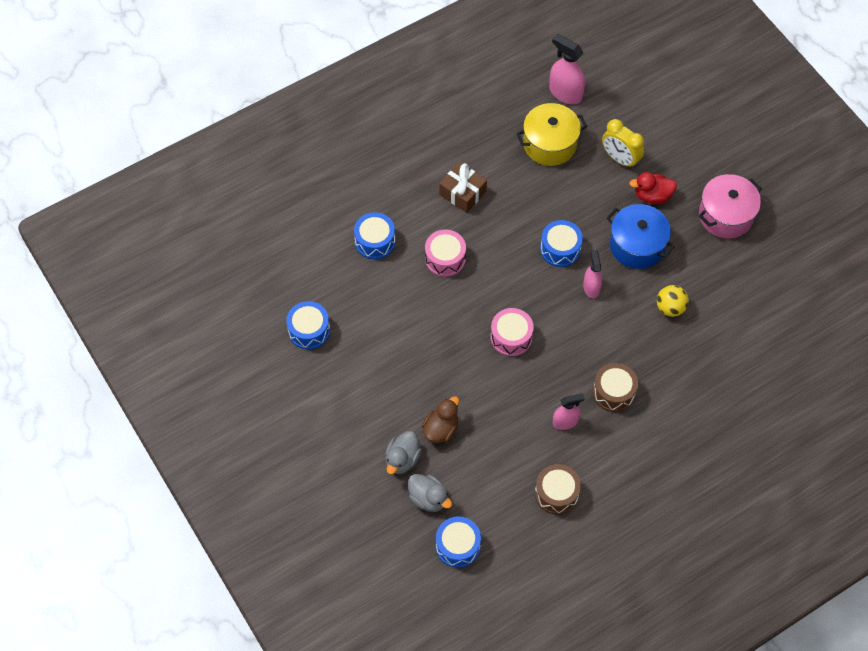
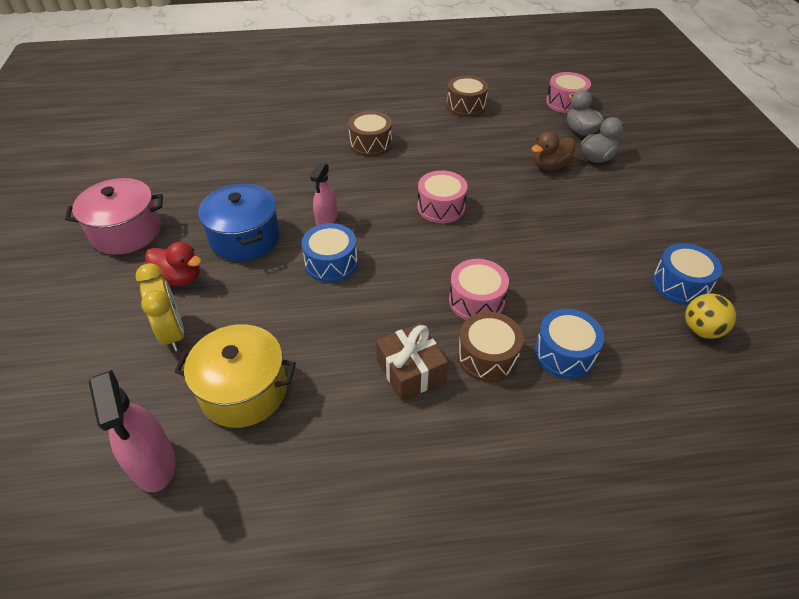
camera: 155 degrees left, 15 degrees down
(421, 220) = (487, 356): none -> brown drum
(458, 546) = (565, 102): blue drum -> pink drum
(565, 421) = (429, 139): pink spray bottle -> none
(670, 308) = (264, 180): yellow ball -> yellow ball (701, 330)

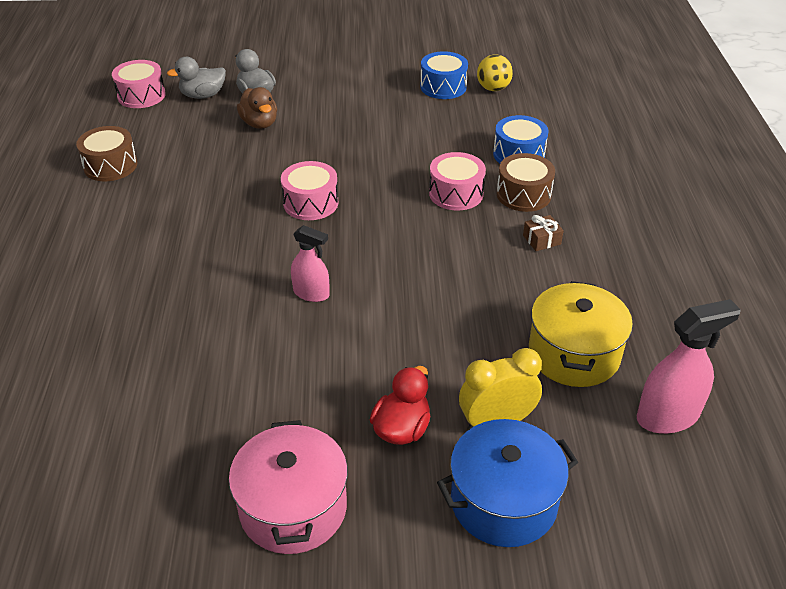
camera: 85 degrees left, 5 degrees down
(245, 238) = (333, 368): blue pot -> blue pot (503, 501)
(331, 263) = (391, 290): blue drum -> none
(371, 144) = (162, 251): brown drum -> none
(411, 371) = (541, 240): brown gift -> brown gift, size x0.57

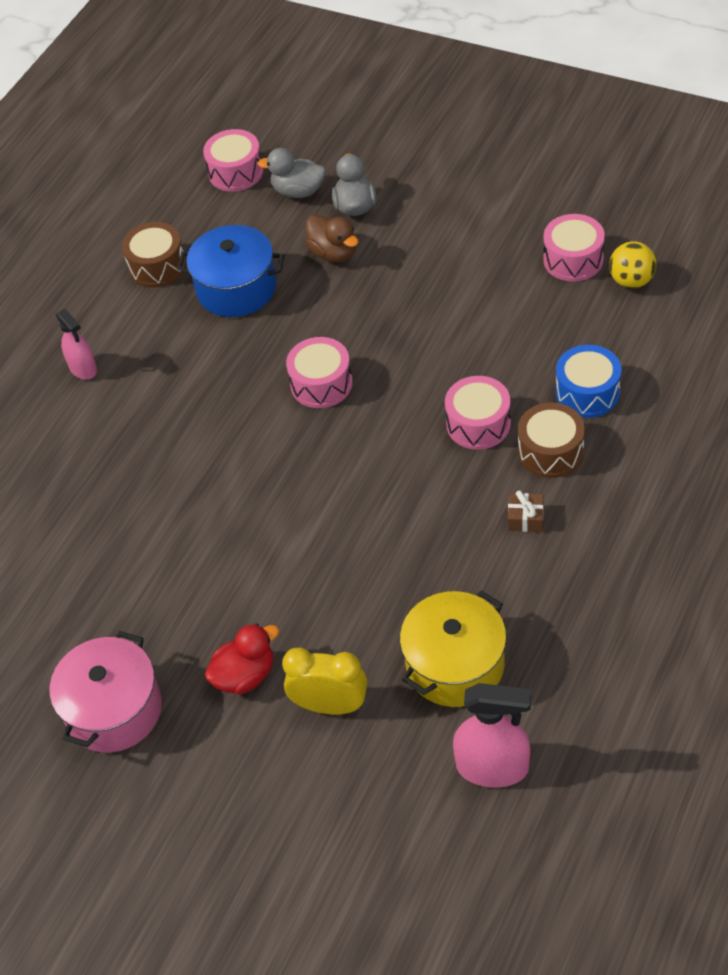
camera: 35 degrees right, 10 degrees up
(259, 123) = (334, 253): brown duck -> brown duck turned 45 degrees counterclockwise
(311, 293) = (255, 497): pink spray bottle -> pink spray bottle (83, 368)
(443, 87) = (573, 259): blue drum -> pink drum
(503, 501) = (283, 781): blue pot -> blue pot (236, 288)

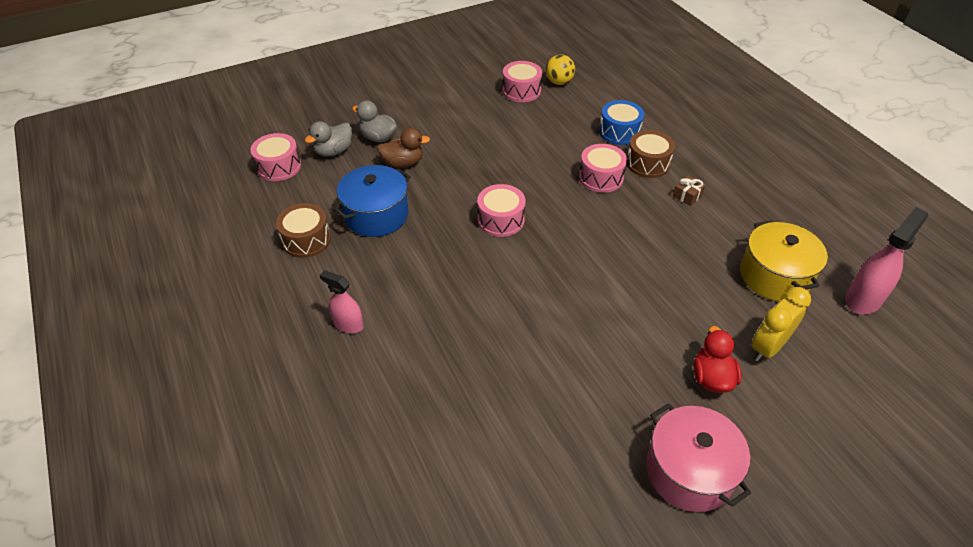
camera: 60 degrees left, 5 degrees down
(83, 368) = (348, 324): pink spray bottle -> pink spray bottle turned 150 degrees counterclockwise

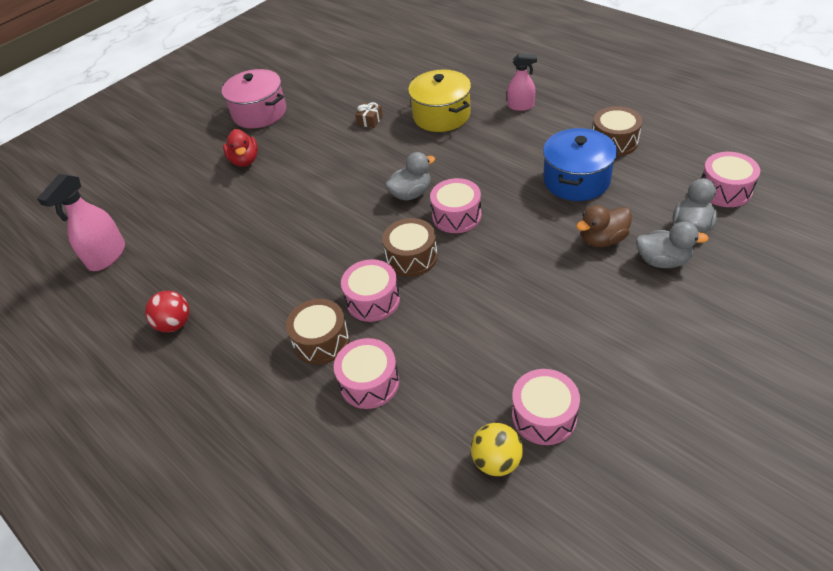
camera: 165 degrees right, 0 degrees up
(530, 256) = (411, 193): none -> grey duck
(557, 198) = (411, 257): none -> brown drum
(619, 132) = (369, 382): blue drum -> pink drum
(687, 195) = (269, 311): brown gift -> brown gift (370, 120)
(767, 347) = (200, 192): yellow clock -> none
(771, 210) = (175, 324): none -> red ball
(774, 276) = (184, 251): yellow pot -> yellow pot (441, 115)

